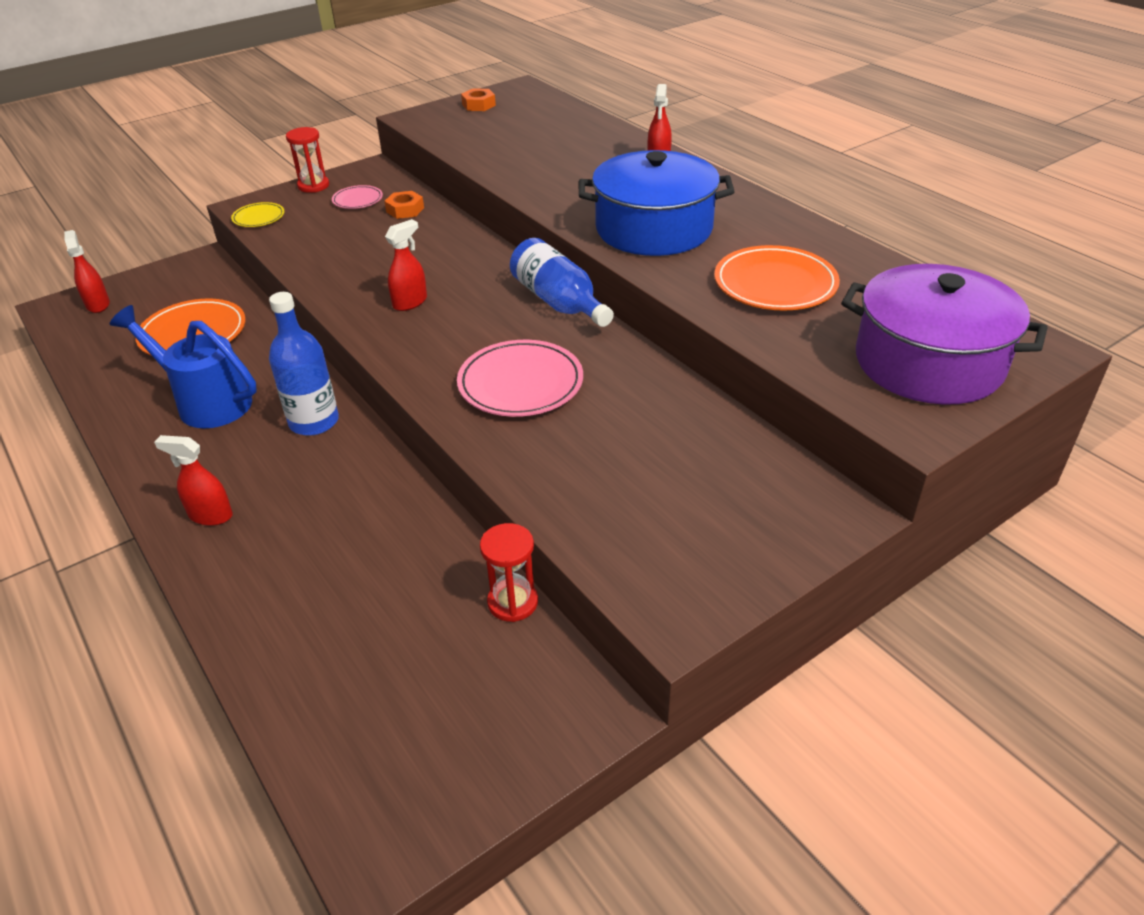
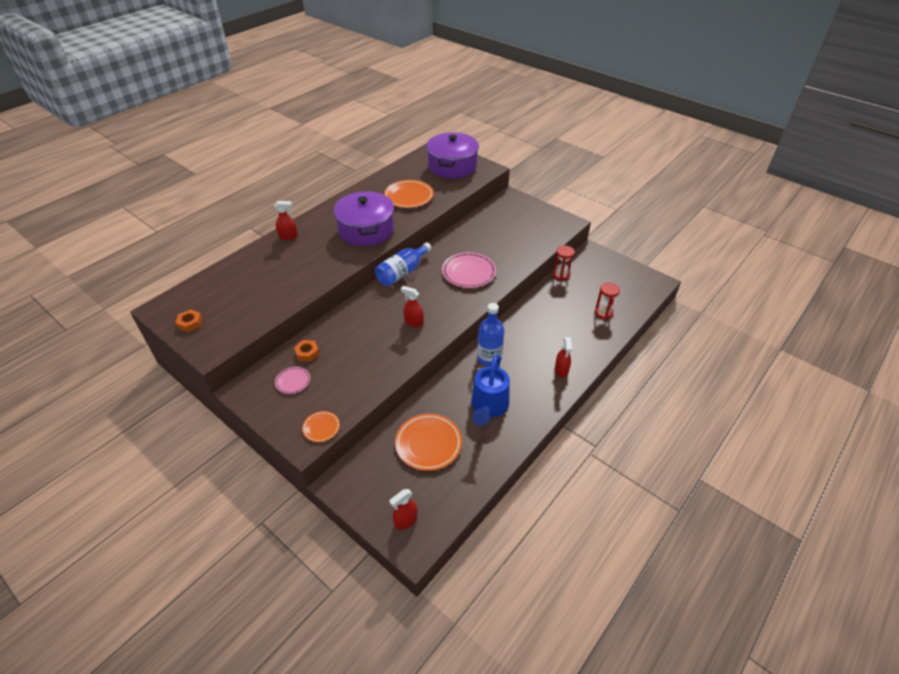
camera: 105 degrees left, 5 degrees up
(258, 217) = (321, 427): yellow plate -> orange plate
(313, 186) = (269, 414): red hourglass -> red hourglass (603, 312)
(654, 229) = (366, 230): blue pot -> purple pot

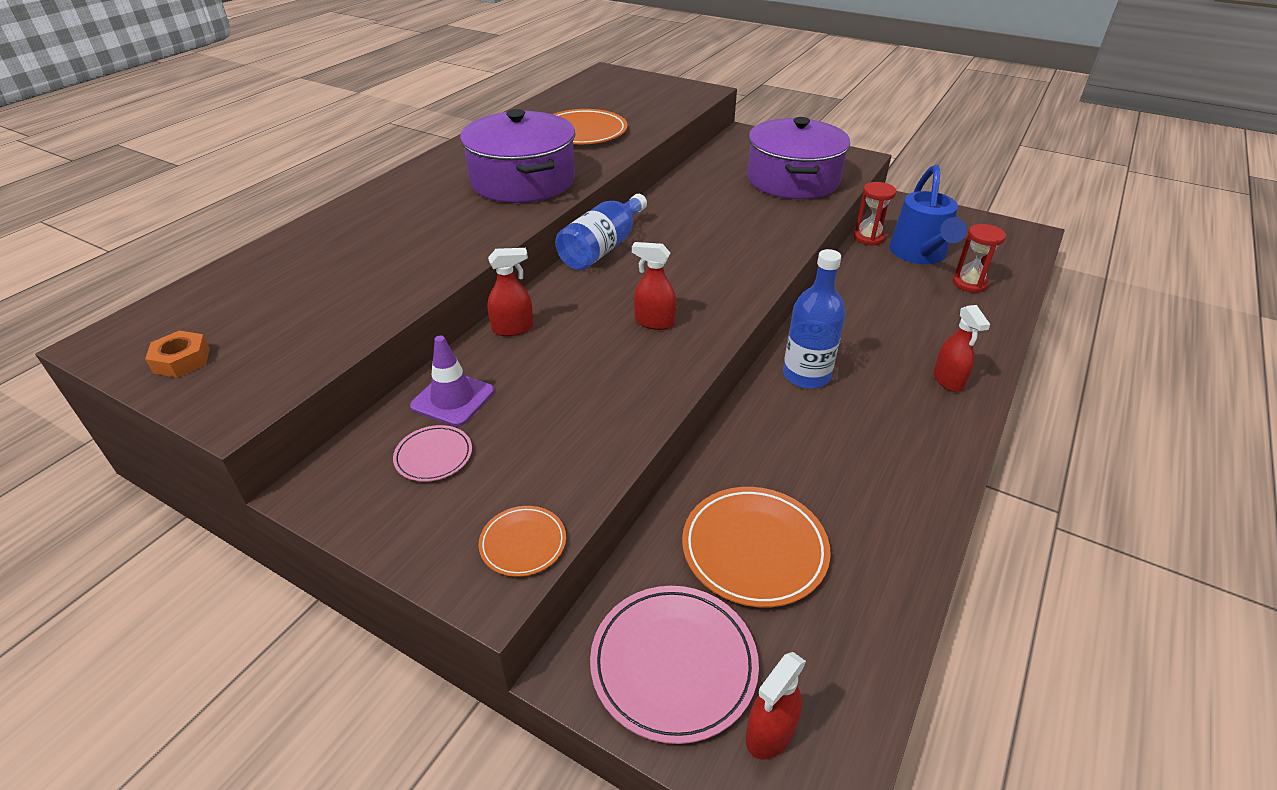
camera: 10 degrees left, 5 degrees down
(288, 236) = (374, 201): red spray bottle -> red spray bottle (513, 328)
(307, 353) = (453, 399): orange nut -> purple traffic cone
(452, 166) = (641, 91): purple pot -> purple pot (793, 180)
(469, 272) = (723, 237): pink plate -> pink plate (673, 664)
(488, 407) = (845, 461): blue watering can -> blue watering can (919, 254)

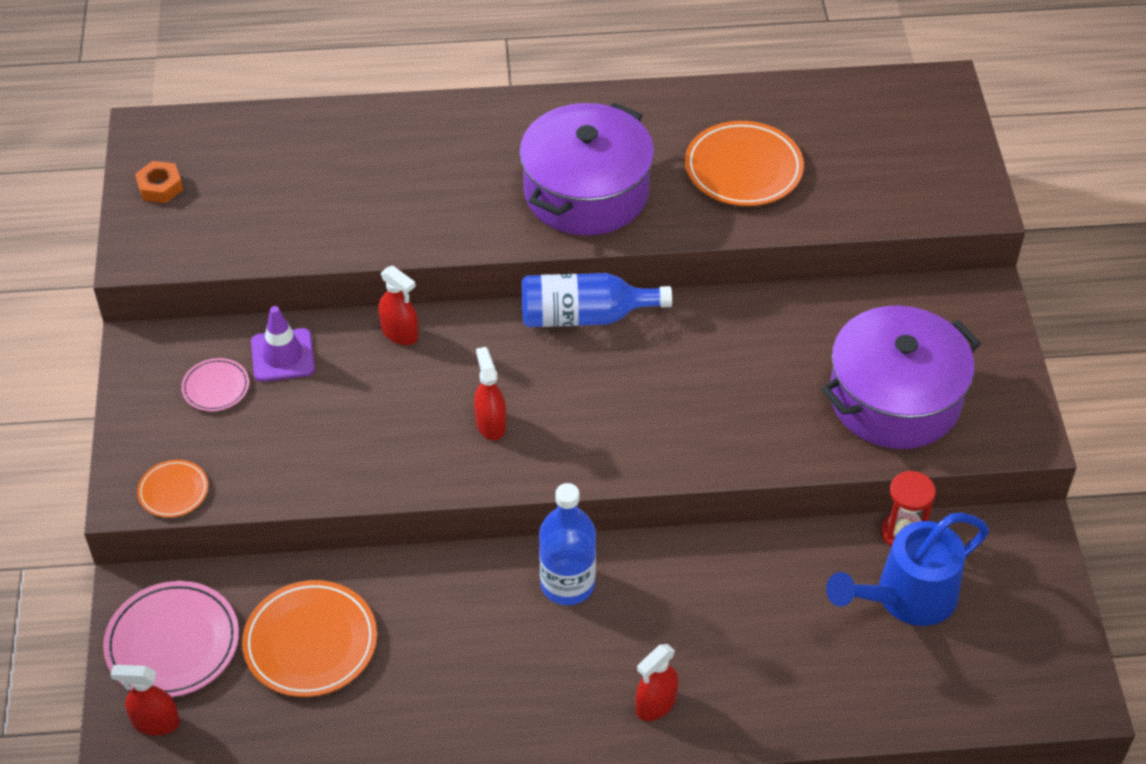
camera: 55 degrees right, 10 degrees up
(969, 283) = (879, 668): red hourglass -> none

